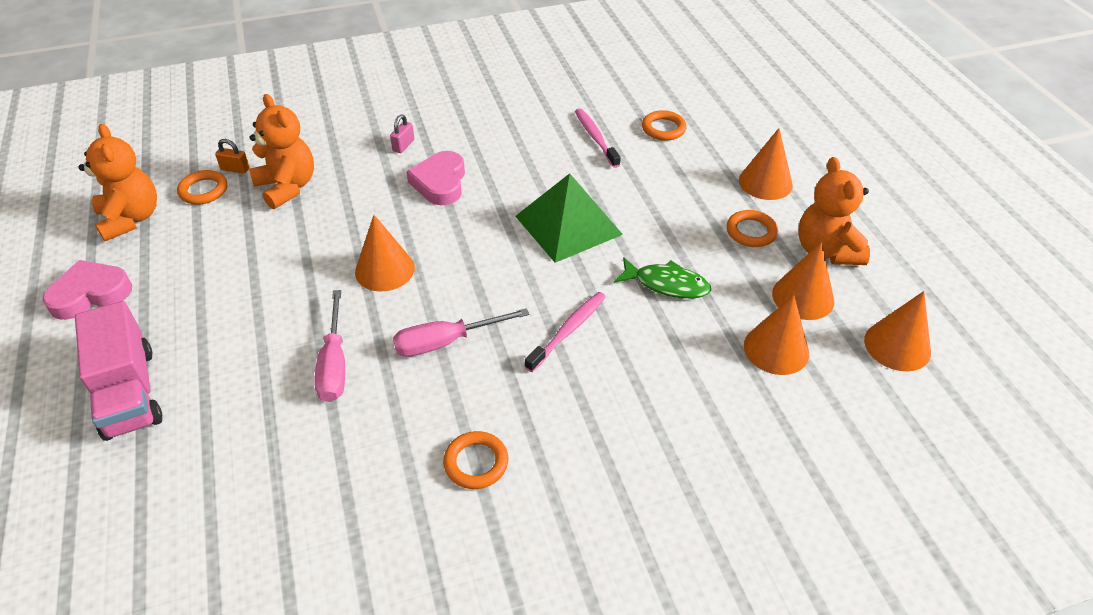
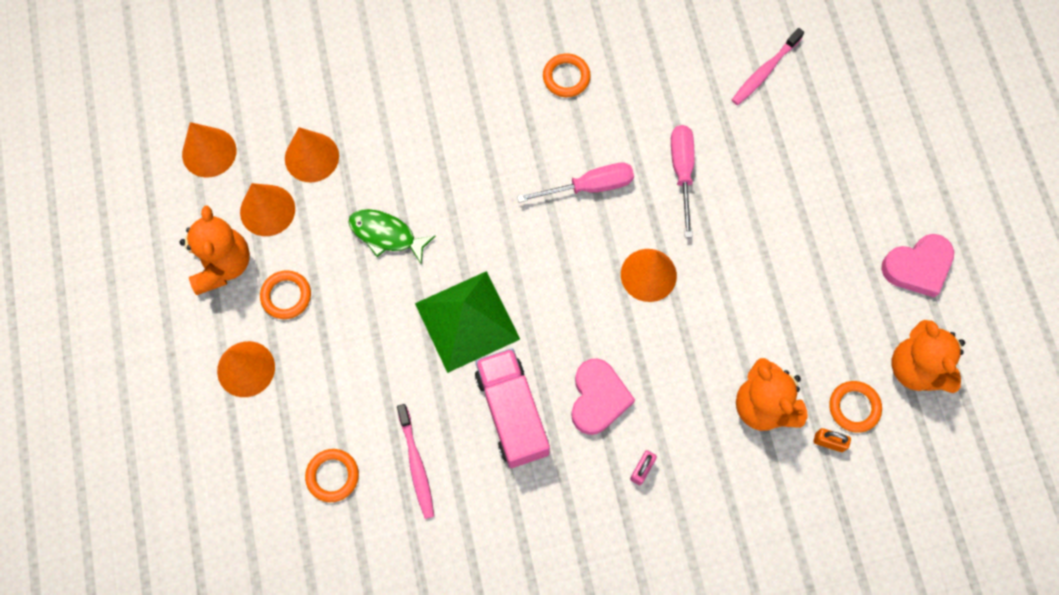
camera: 175 degrees left, 25 degrees up
(129, 392) = (844, 158): pink truck -> pink truck (512, 413)
(568, 331) = (484, 190): pink toothbrush -> pink toothbrush (765, 71)

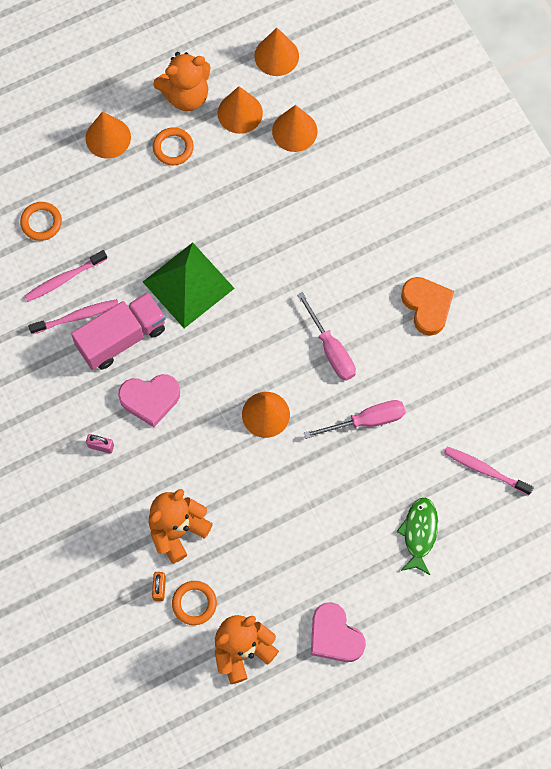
camera: 75 degrees right, 0 degrees up
(386, 235) = (244, 205): green fish -> green fish (419, 533)
(470, 460) = (77, 317): none -> pink toothbrush
(566, 77) = (427, 306): orange ring -> orange heart

